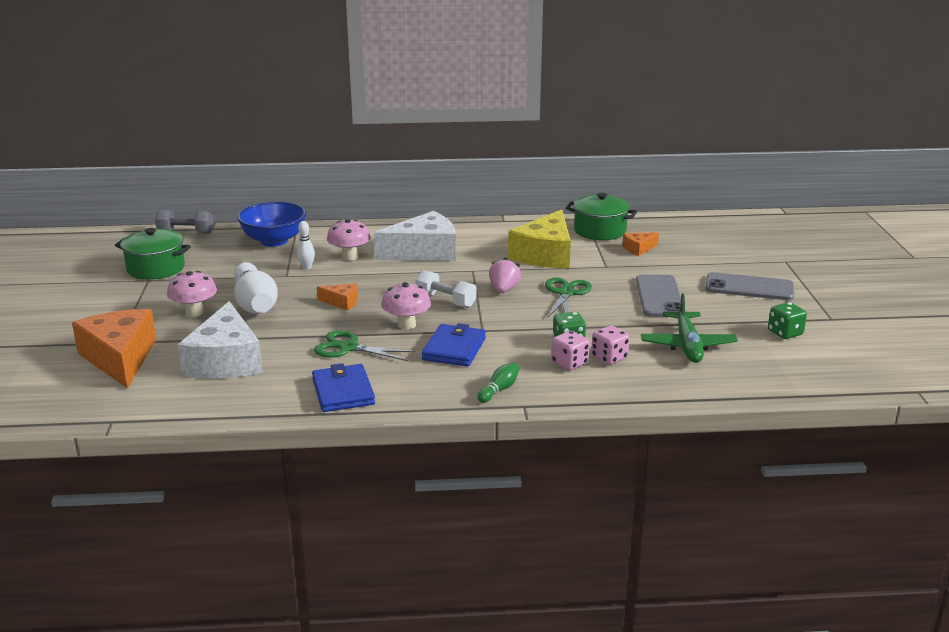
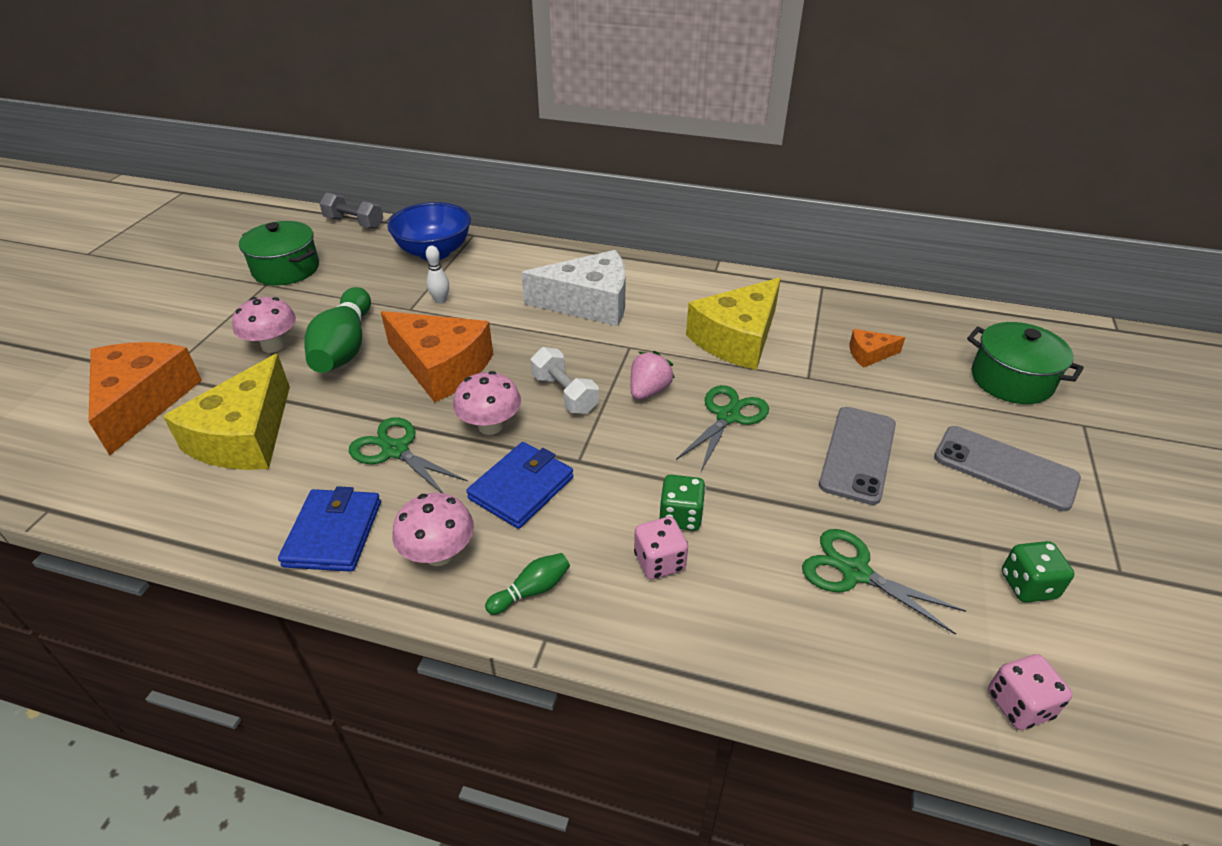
camera: 20 degrees right, 15 degrees up
(226, 360) = (245, 436): white cheese -> yellow cheese
(255, 304) = (345, 347): white bowling pin -> green bowling pin
(342, 302) = (441, 367): orange cheese -> orange cheese, size x2.18
(349, 257) = (499, 294): pink mushroom -> pink mushroom (439, 554)
(600, 231) = (831, 311): green pot -> green pot (1011, 380)
(609, 358) = (723, 566): pink dice -> pink dice (1019, 705)
(687, 346) = (855, 572): green plane -> green scissors

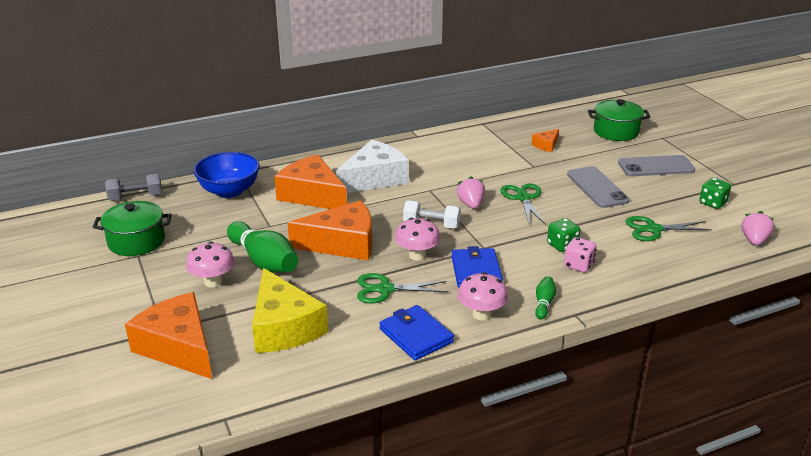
camera: 40 degrees left, 10 degrees down
(440, 300) = (282, 213): white bowling pin -> none
(499, 293) = (312, 195): none -> orange cheese
(737, 338) = (477, 163): yellow cheese -> none
(1019, 705) = (754, 240): pink dice -> pink strawberry

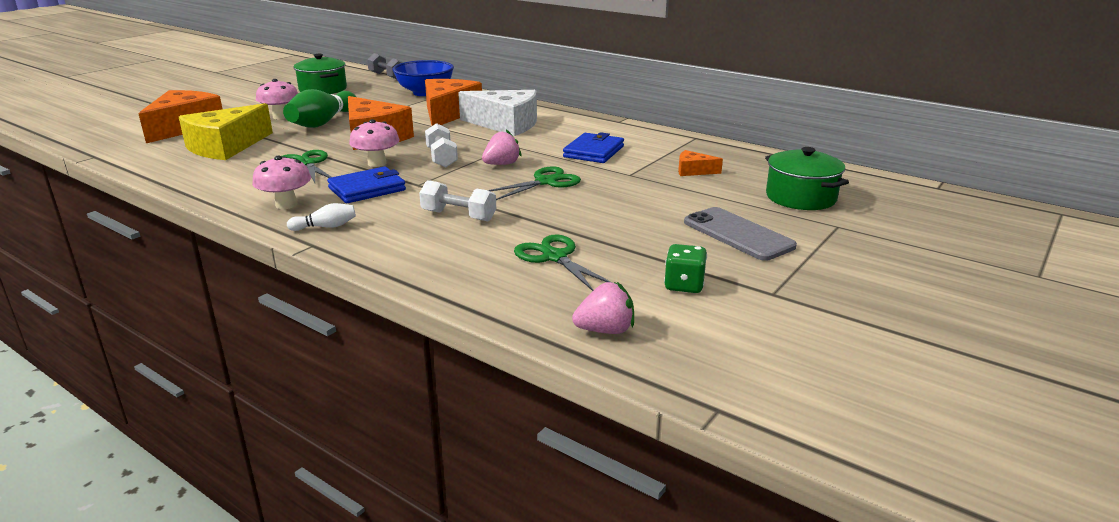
camera: 60 degrees right, 5 degrees down
(416, 335) = (234, 188): blue wallet -> blue wallet (593, 152)
(544, 303) = (325, 227): green bowling pin -> white bowling pin
(562, 245) = (458, 216): green dice -> white dumbbell
(578, 265) = (421, 230): pink dice -> none
(597, 187) = (624, 211): grey phone -> none

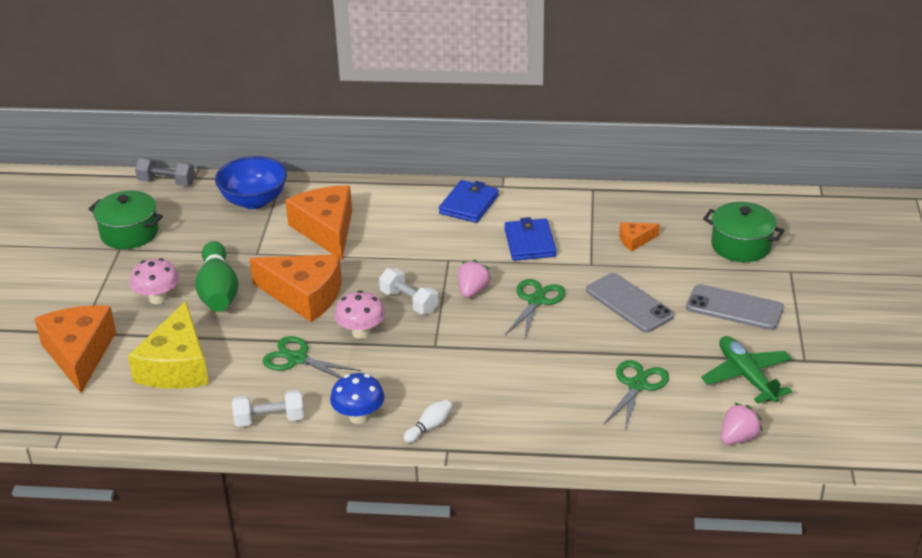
camera: 30 degrees left, 10 degrees up
(286, 205) = (359, 416): pink mushroom -> blue mushroom
(367, 189) = (400, 369): blue wallet -> blue wallet (469, 204)
(458, 216) = (516, 370): white dumbbell -> white dumbbell (270, 419)
(506, 124) = (405, 228): white cheese -> none
(554, 257) = (637, 385): green scissors -> green scissors turned 90 degrees clockwise
(630, 204) = (629, 303): none -> grey phone
(684, 285) = (746, 376): green dice -> green plane

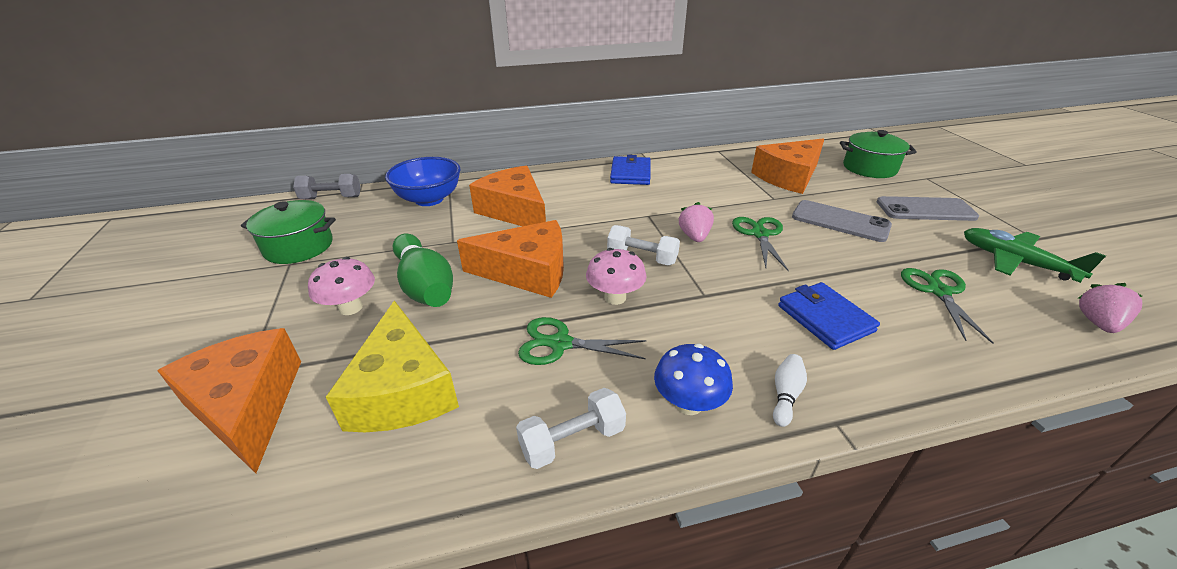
camera: 20 degrees left, 0 degrees up
(530, 243) = (707, 191): blue wallet -> blue wallet (825, 318)
(635, 240) = (788, 177): orange cheese -> orange cheese, size x2.18

